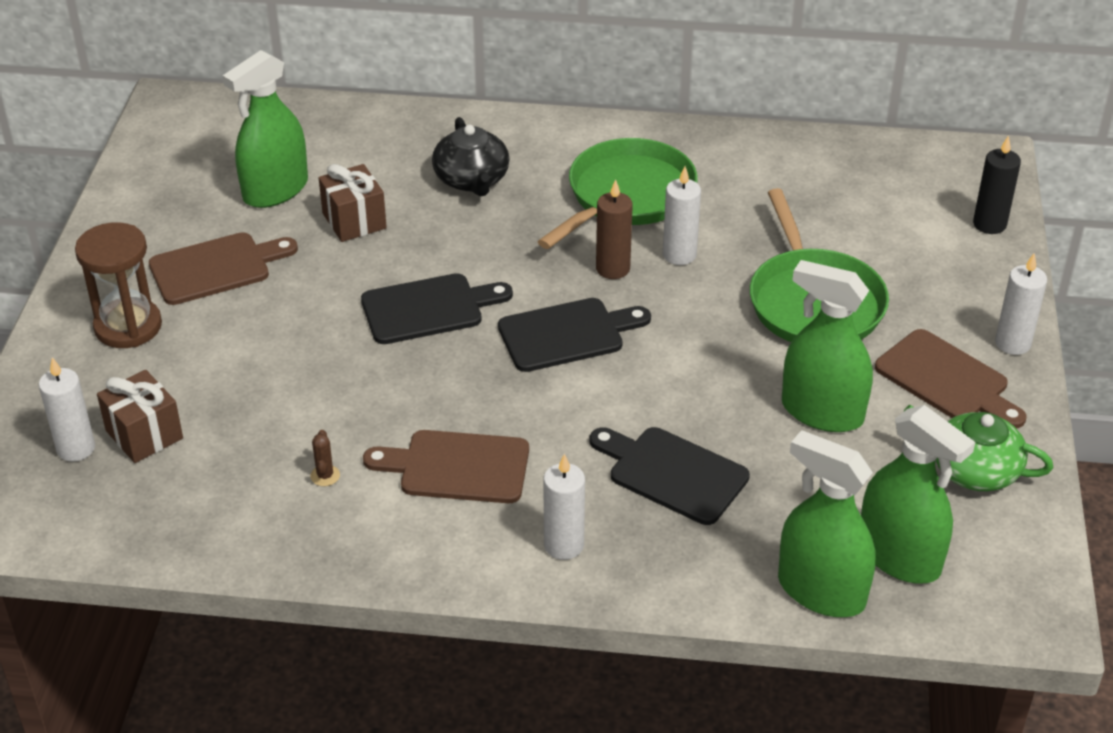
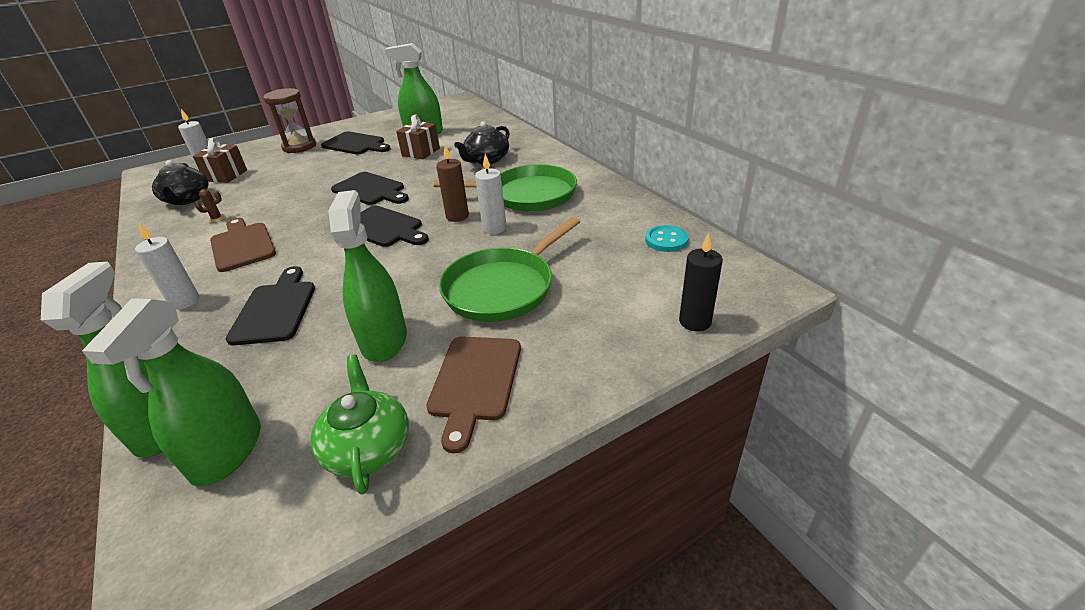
camera: 55 degrees right, 5 degrees down
(193, 495) = (187, 199): none -> black teapot
(216, 268) = (355, 144): brown cutting board -> black cutting board
(846, 164) = (666, 240): none -> turquoise button
(1012, 343) = (559, 398): white candle -> none

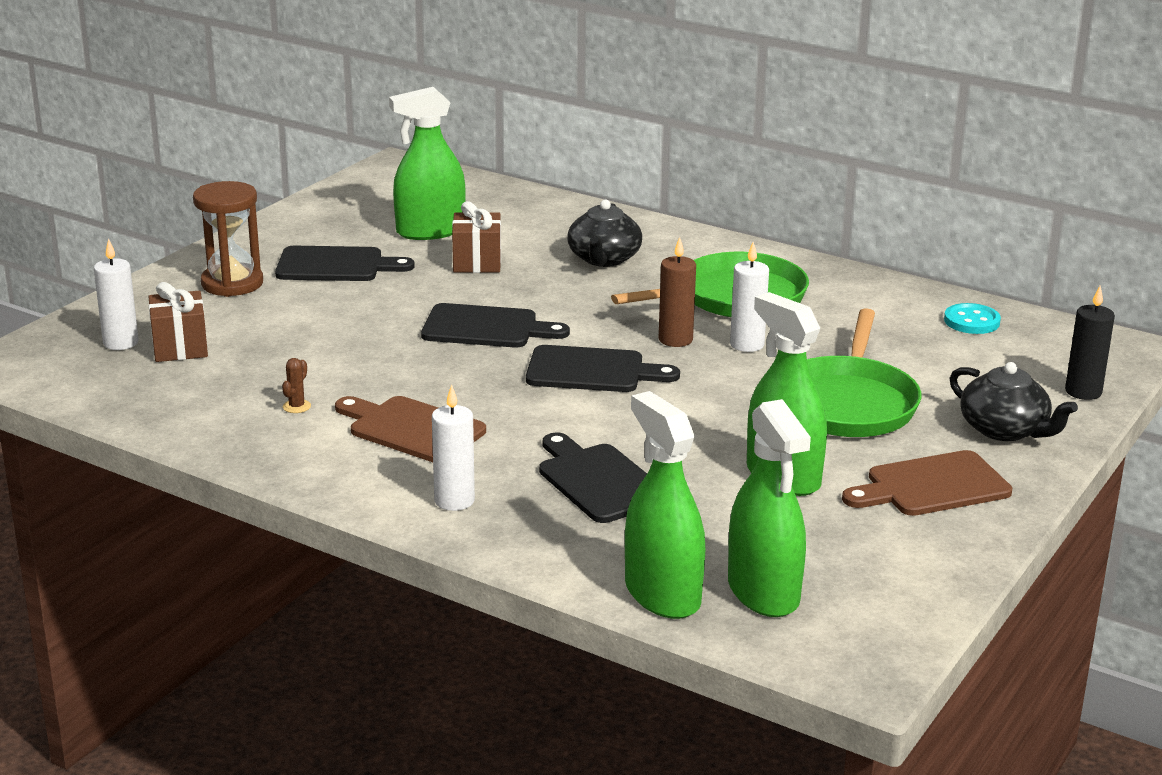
camera: 30 degrees left, 10 degrees down
(187, 199) = (181, 392): black teapot -> black teapot (1004, 430)
(367, 447) = (898, 553): green teapot -> none
(474, 382) = (932, 486): brown cutting board -> brown cutting board turned 90 degrees clockwise

